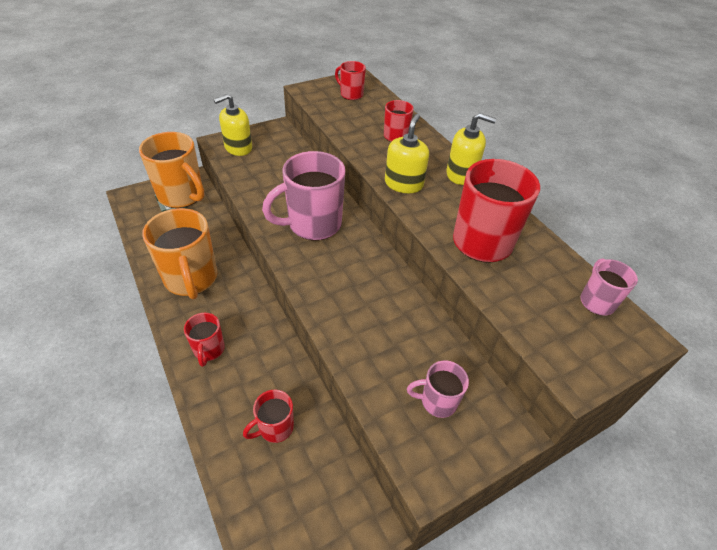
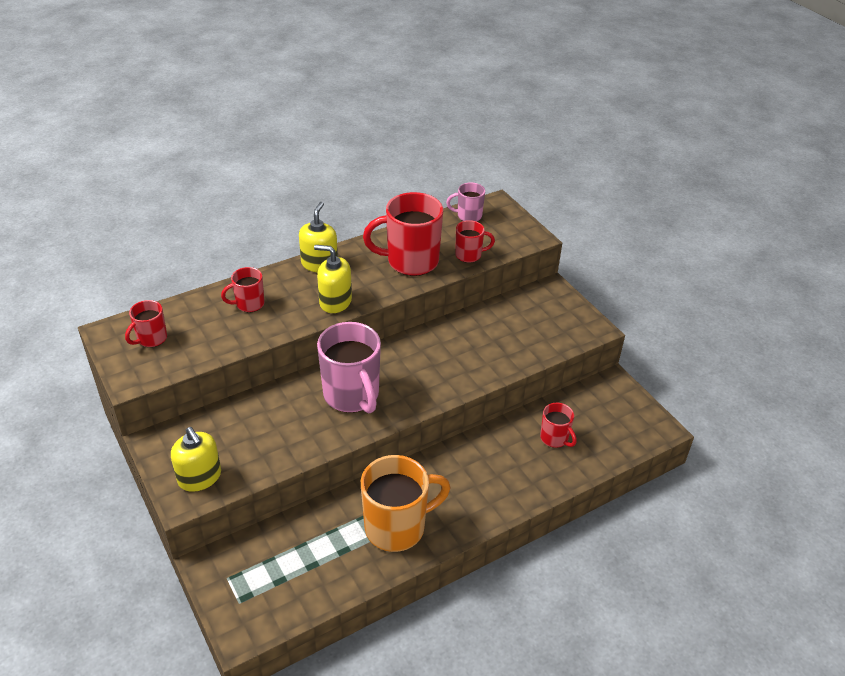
camera: 90 degrees left, 5 degrees down
(182, 196) = (245, 568): orange mug -> none
(209, 350) = (487, 495): red mug -> red mug (469, 255)
(437, 401) = (539, 321): pink mug -> none

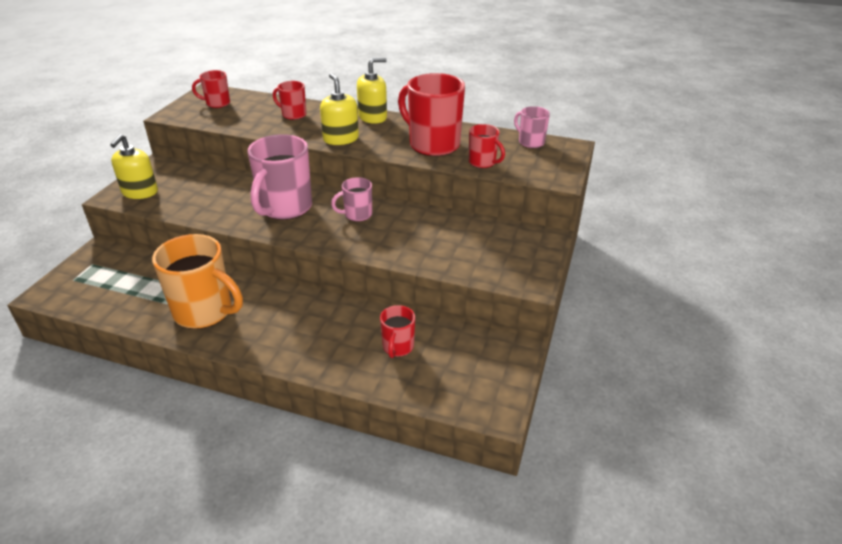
camera: 50 degrees right, 5 degrees down
(413, 360) = (357, 215): none -> pink mug

